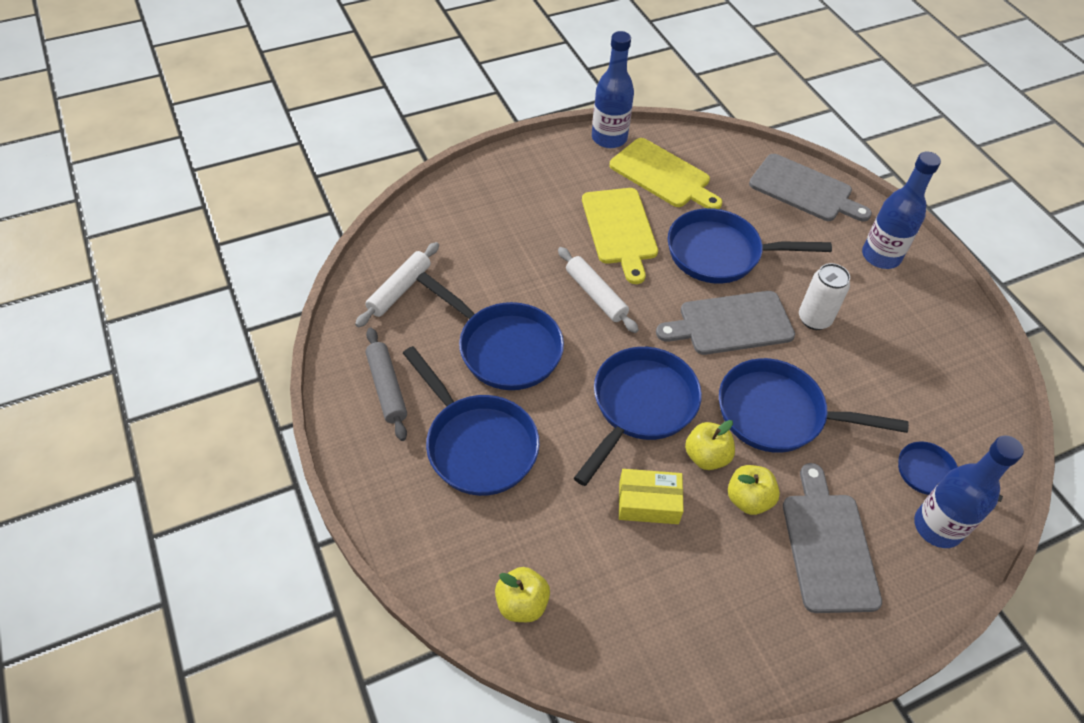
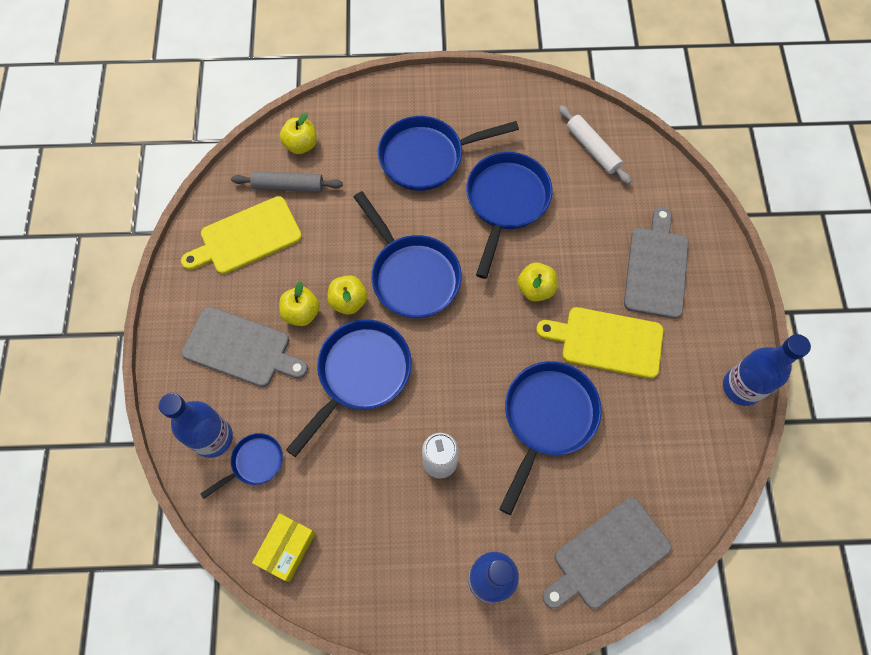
camera: 115 degrees right, 15 degrees up
(386, 388) = (499, 116): grey rolling pin -> grey rolling pin (288, 186)
(504, 348) = (505, 202): blue pan -> blue pan turned 135 degrees clockwise
(595, 295) = (535, 289): white rolling pin -> yellow apple
(648, 503) = (331, 245): yellow box -> yellow box (286, 548)
(663, 175) = (670, 416): yellow cutting board -> yellow cutting board (246, 237)
(731, 324) = (463, 385): grey cutting board -> grey cutting board (656, 268)

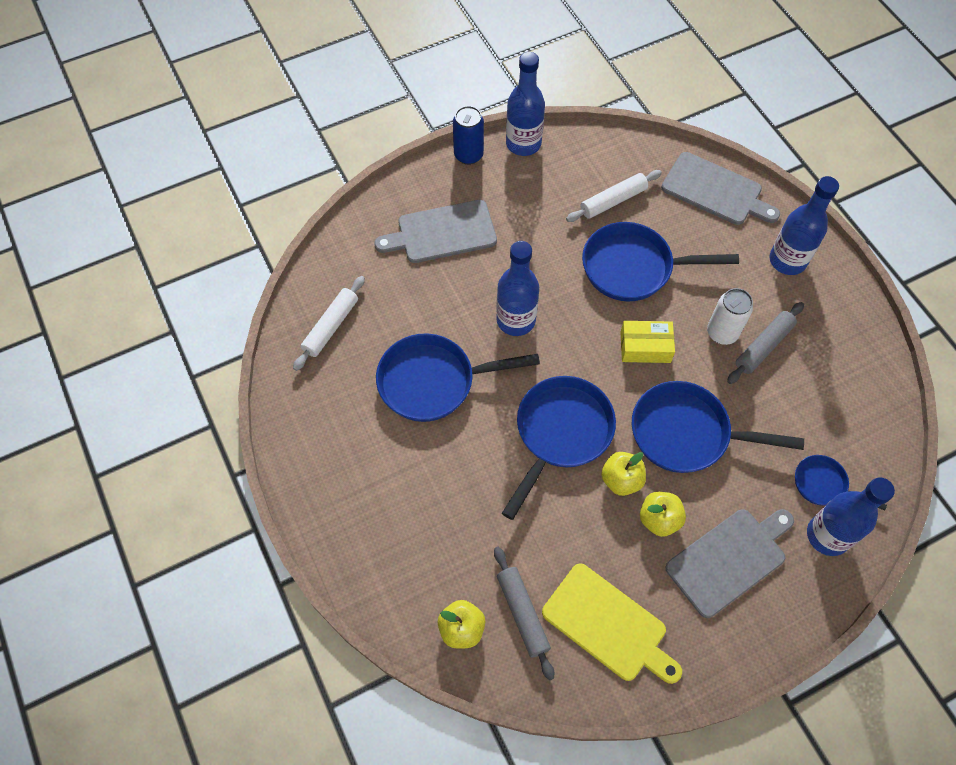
camera: 115 degrees left, 5 degrees down
(241, 348) = (729, 559): grey cutting board -> grey cutting board turned 60 degrees clockwise
(286, 548) = (871, 419): yellow box -> yellow box (645, 347)
(407, 493) = (763, 346): none -> grey rolling pin
(427, 157) = (414, 481): blue pan -> none
(535, 289) = (516, 320): yellow apple -> blue bottle
(607, 342) = (537, 247): yellow cutting board -> none
(634, 440) = (613, 201): none -> white rolling pin
(743, 329) = (468, 155): none -> blue can

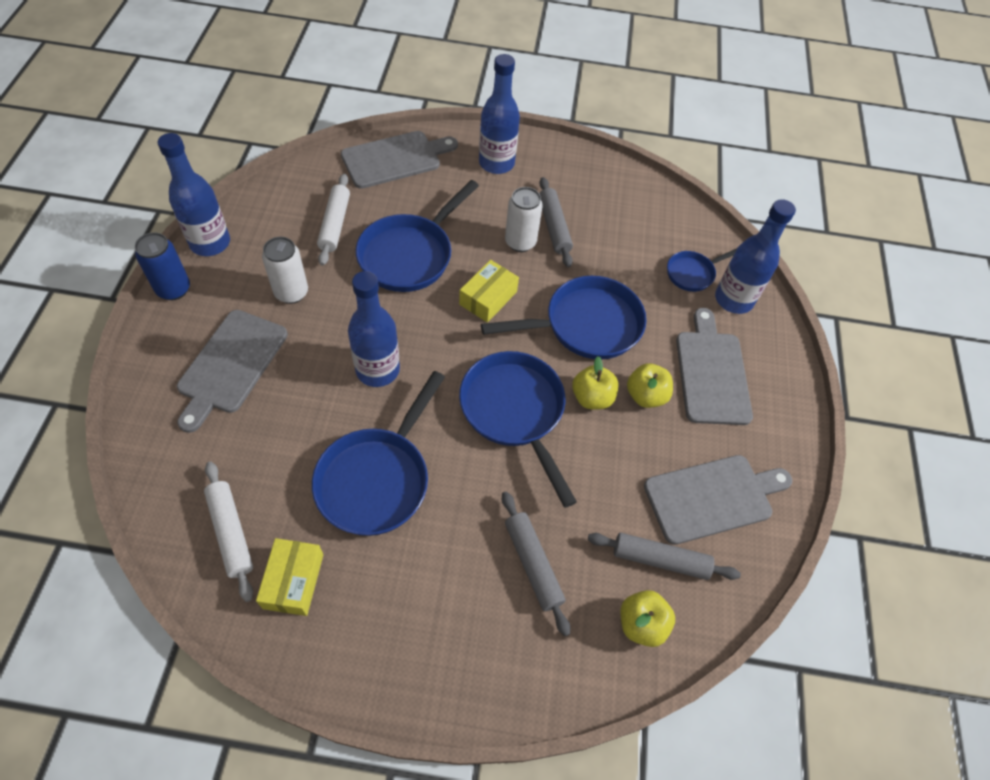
camera: 60 degrees left, 5 degrees down
(327, 385) = (293, 581): none -> yellow box
(450, 525) = (533, 564): none -> grey rolling pin
(529, 221) = (291, 292): none -> white can
(608, 625) = (712, 497): yellow cutting board -> grey cutting board
(686, 433) = (586, 325): blue pan -> blue pan turned 150 degrees counterclockwise

